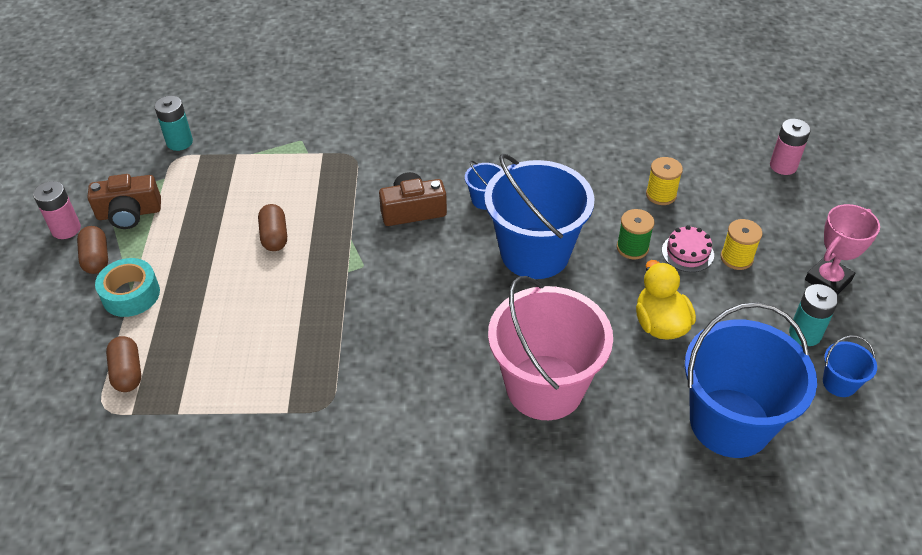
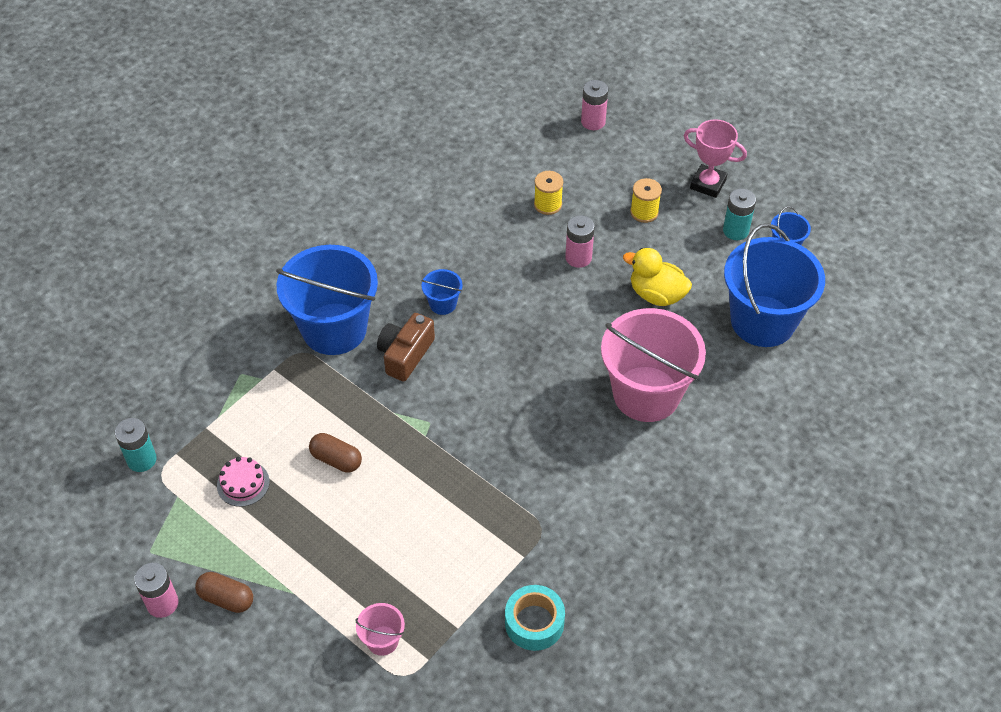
camera: 50 degrees left, 5 degrees up
(128, 372) = (382, 640): brown capsule -> pink bucket
(129, 213) = (195, 546): brown camera -> none
(131, 294) = (297, 595): turquoise tape -> turquoise tape (534, 623)
(535, 253) = (526, 313): blue bucket -> blue bucket (334, 329)
(632, 248) = (578, 257): green spool -> pink battery
(687, 252) = (613, 233): pink cake -> pink cake (243, 483)
(828, 280) = (708, 184): pink trophy -> pink trophy turned 60 degrees counterclockwise

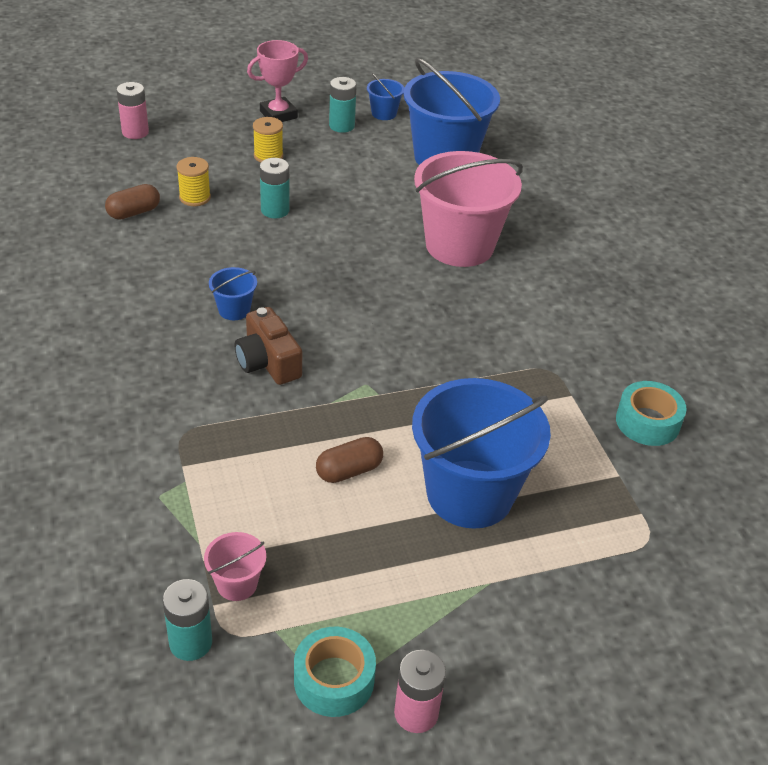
camera: 60 degrees left, 10 degrees down
(160, 547) = (334, 680): none -> turquoise tape
(226, 598) = (454, 646): brown capsule -> brown capsule (134, 212)
(243, 483) = (311, 561): pink cake -> none
(334, 329) = (180, 396): blue bucket -> blue bucket (469, 494)
(382, 640) = (597, 537): pink bucket -> pink bucket (237, 584)
(578, 257) = (275, 210): pink battery -> turquoise battery
(656, 294) = (362, 191): yellow duck -> none

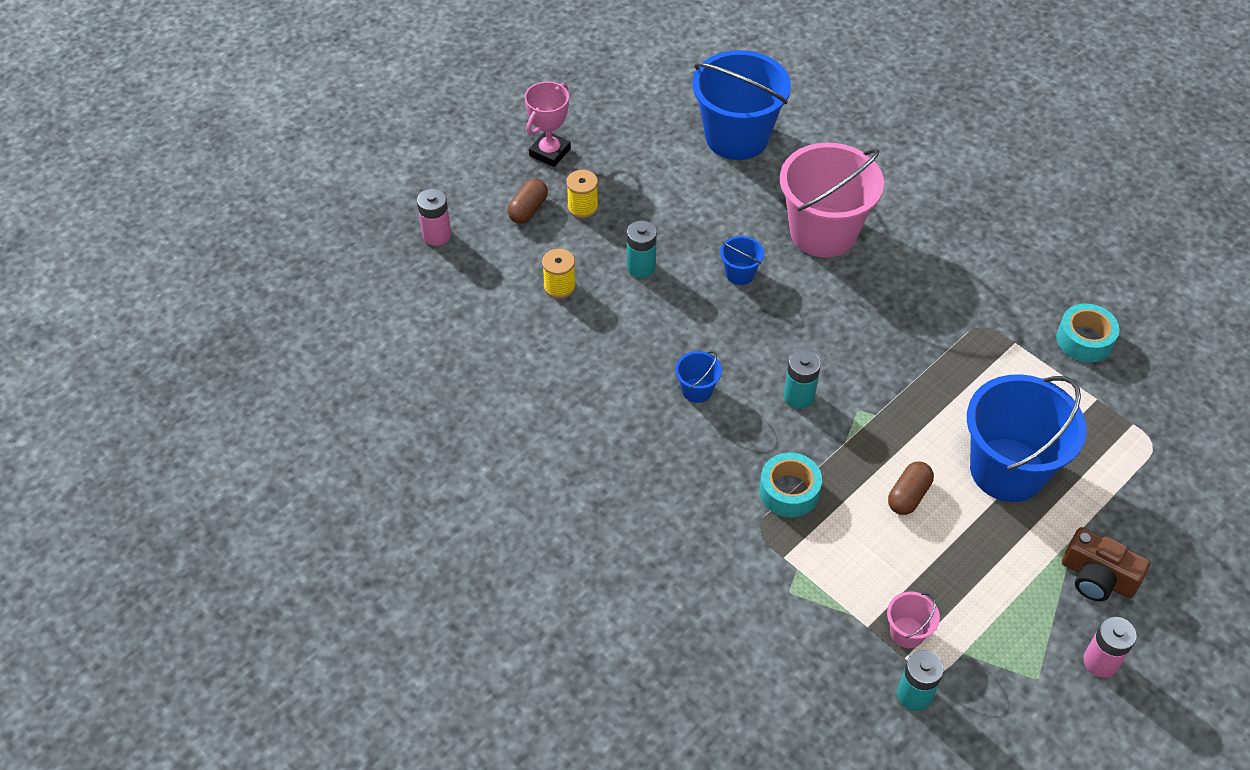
camera: 25 degrees left, 10 degrees up
(134, 212) = (521, 329): brown capsule -> brown capsule (528, 210)
(268, 362) = (767, 428): brown camera -> brown camera (1097, 577)
(334, 680) = (1030, 668): turquoise tape -> turquoise tape (789, 491)
(341, 126) = (618, 140): turquoise battery -> turquoise battery (799, 396)
(384, 113) = (643, 107): blue bucket -> blue bucket (740, 273)

